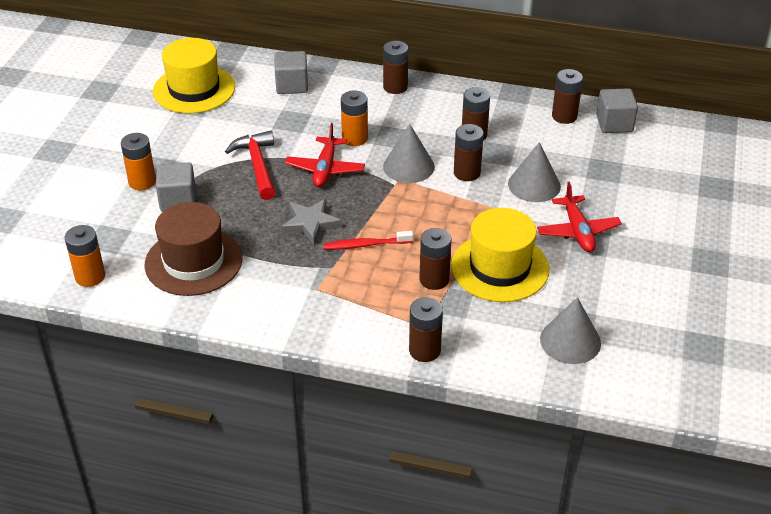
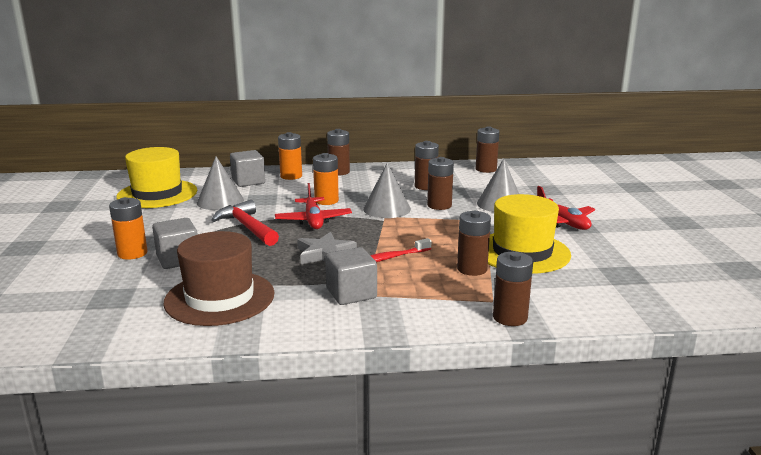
camera: 20 degrees left, 20 degrees down
(90, 276) = (101, 330): orange battery -> orange battery (291, 176)
(570, 341) = (632, 286): grey cone -> grey cone (220, 201)
(614, 124) = (526, 168): grey cube -> grey cube (351, 293)

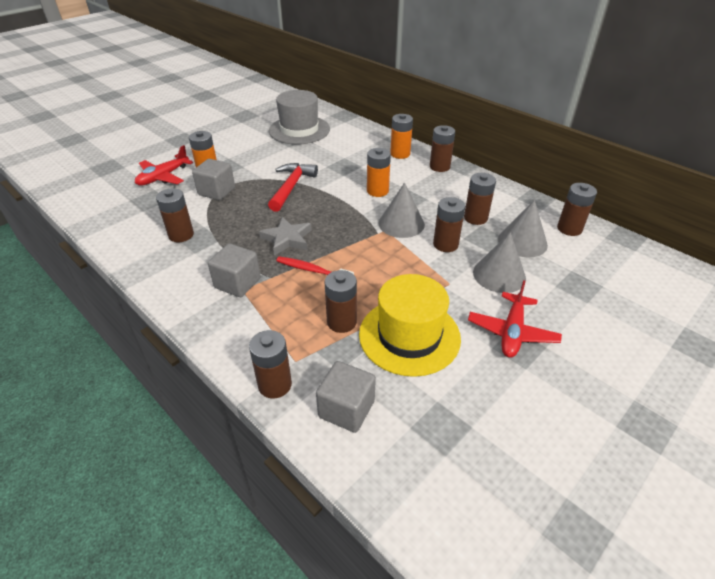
camera: 50 degrees right, 20 degrees up
(157, 194) = (299, 130): yellow hat -> grey hat
(219, 298) = (181, 235): brown hat -> brown battery
(220, 201) = (318, 155): grey cone -> grey cone (522, 242)
(248, 181) = (365, 145): grey cube -> grey cube (346, 409)
(313, 220) = (336, 204): red plane -> red plane (163, 177)

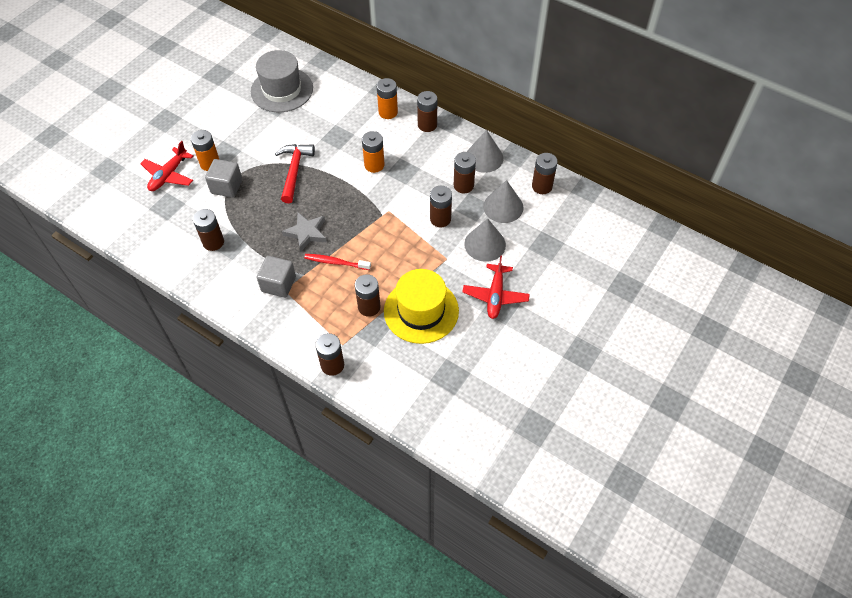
camera: 10 degrees left, 15 degrees up
(346, 409) = (386, 374): grey cube -> none
(401, 223) = (401, 201): grey cone -> grey cone (484, 157)

